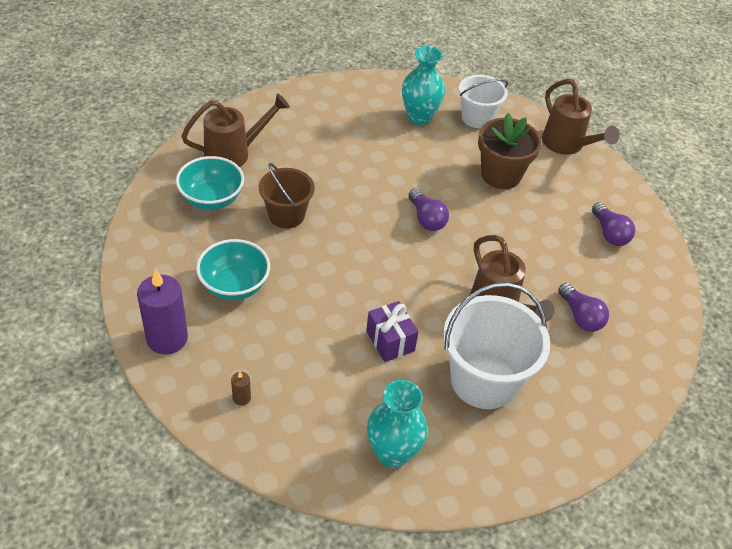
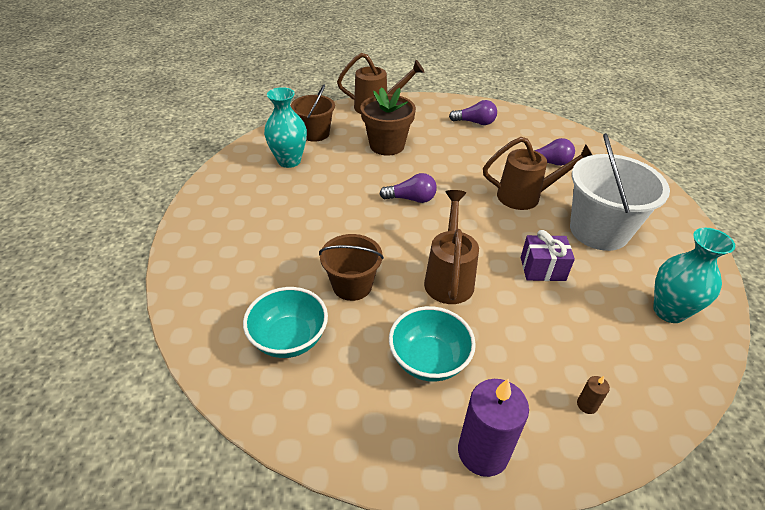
camera: 60 degrees left, 5 degrees down
(234, 153) = (234, 297): brown watering can -> brown watering can (449, 278)
(477, 118) = (315, 133): white bucket -> brown bucket

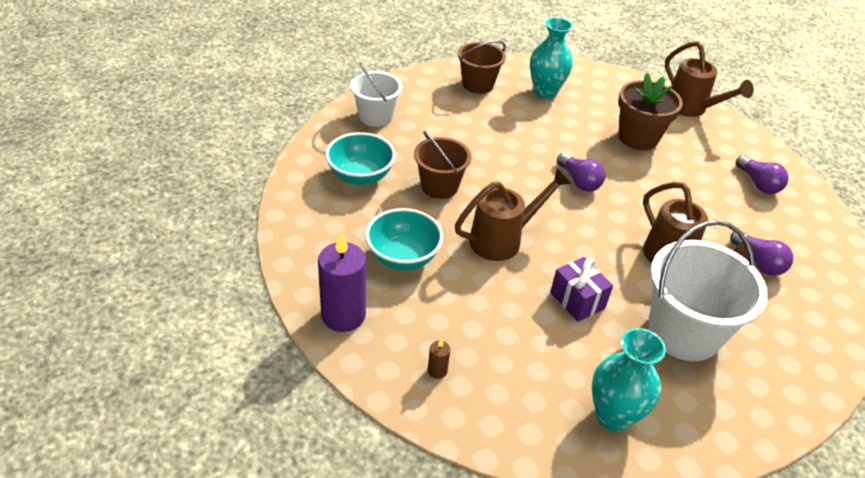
camera: 55 degrees right, 0 degrees up
(210, 283) = (375, 116): none -> white bucket
(315, 133) = (599, 89): brown bucket -> brown bucket (478, 84)

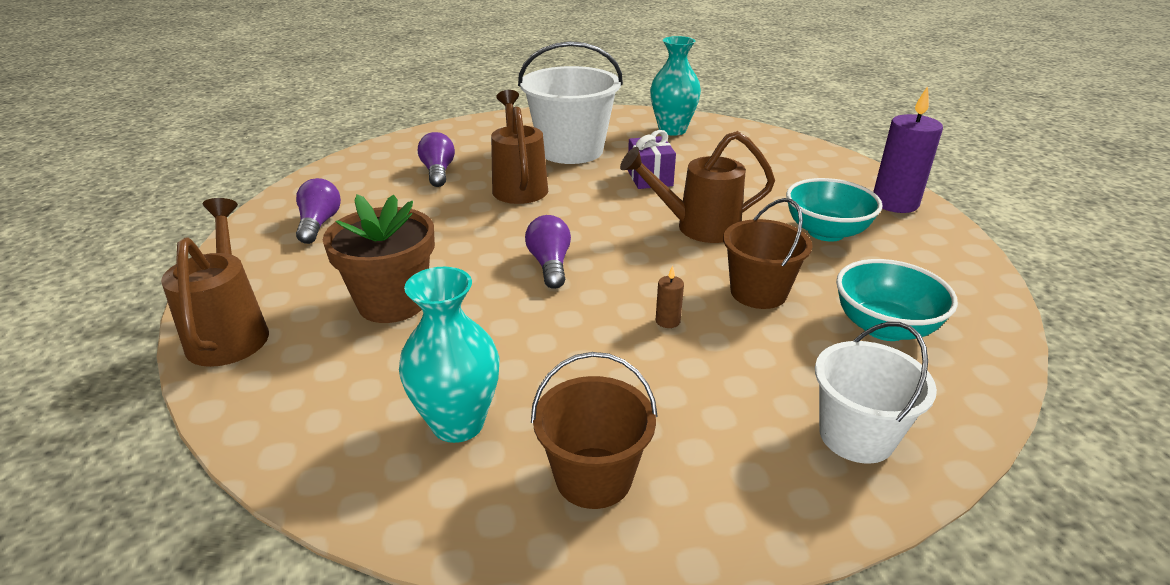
camera: 155 degrees left, 10 degrees down
(437, 371) = (805, 164): brown candle -> brown candle (667, 321)

